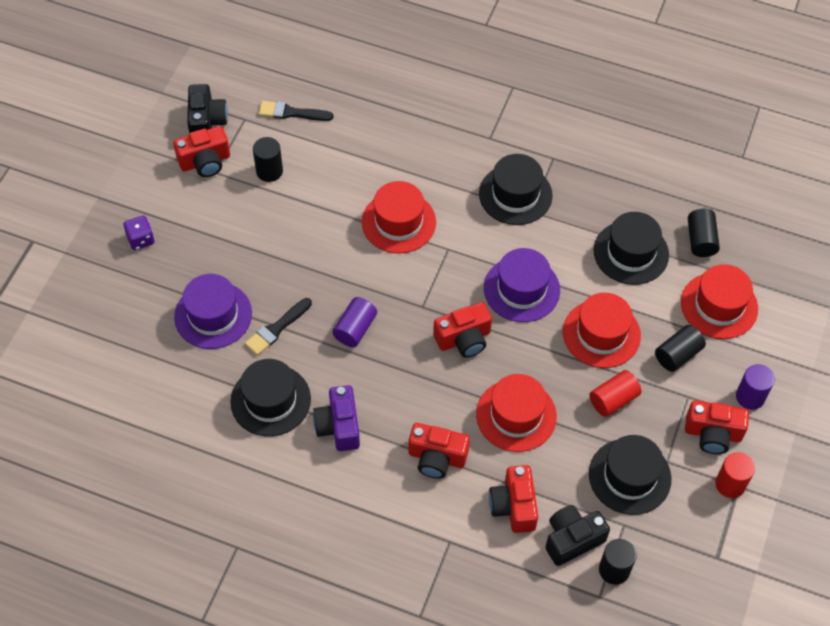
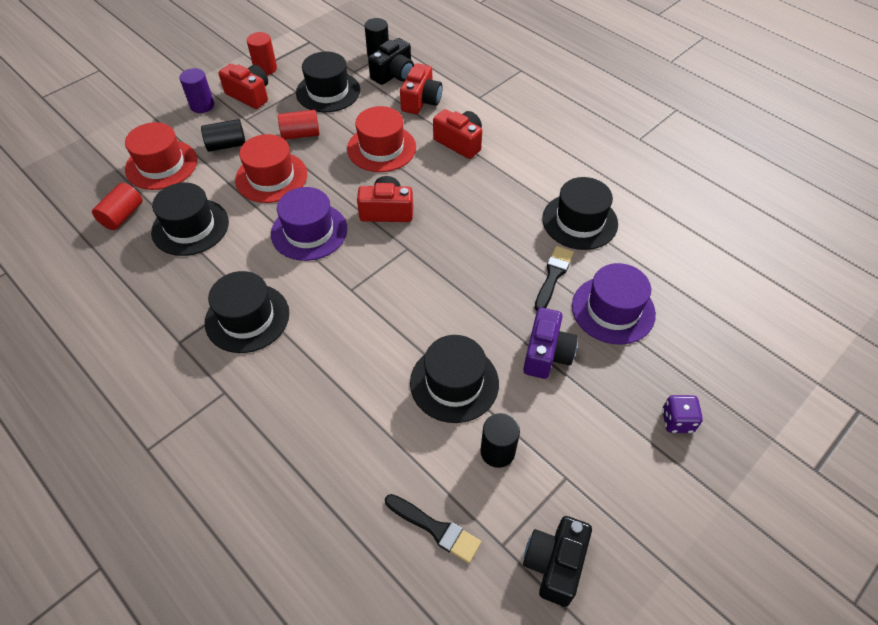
camera: 155 degrees left, 5 degrees down
(205, 162) = (574, 498): red camera -> none
(276, 329) = (553, 276): black brush -> black brush turned 45 degrees counterclockwise
(322, 206) = (454, 383): none -> black hat
(339, 426) = (528, 185): purple camera -> purple camera (546, 354)
(355, 329) = (478, 251): purple cylinder -> none
(398, 222) = (382, 334): red hat -> none
(572, 539) = (394, 74): black camera -> black camera turned 45 degrees counterclockwise
(700, 240) = (122, 215): black cylinder -> red cylinder

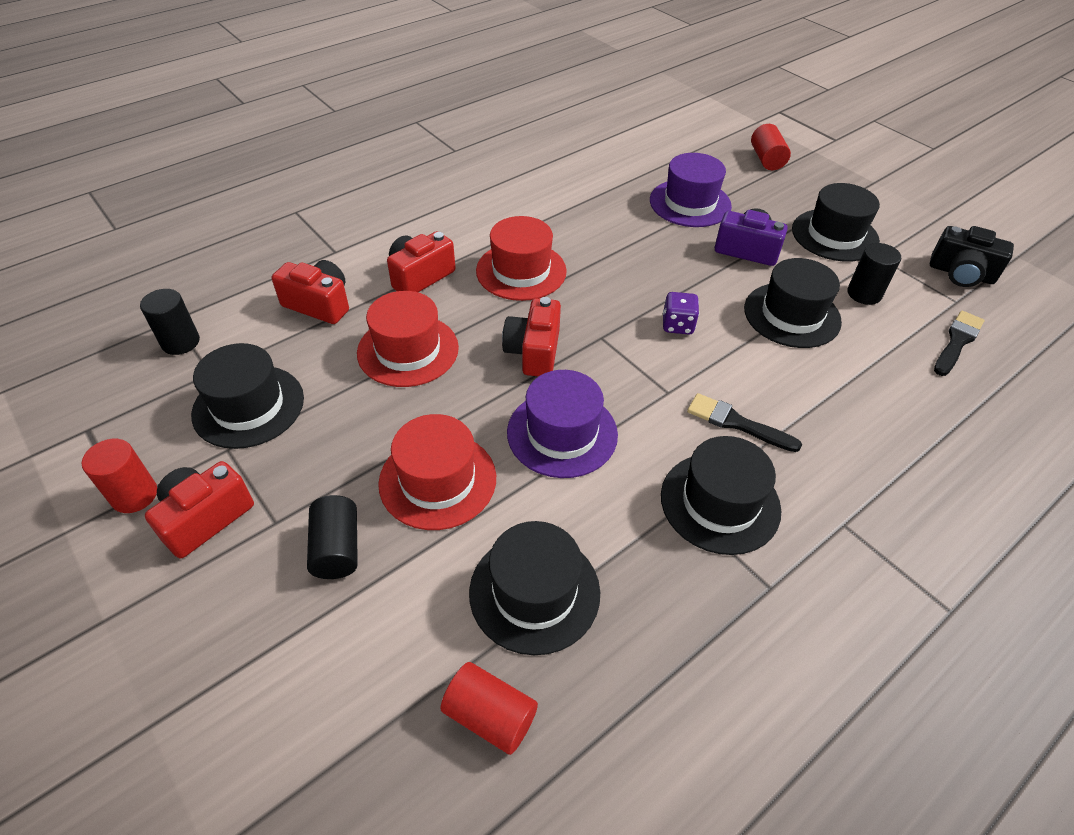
camera: 85 degrees left, 5 degrees down
(161, 165) = (360, 658): red hat -> red hat (521, 271)
(202, 105) = (201, 598): purple cylinder -> none
(301, 134) = (345, 442): red cylinder -> red cylinder (766, 159)
(394, 74) = (242, 328): black camera -> none
(553, 276) = (647, 232): black brush -> black brush (736, 423)
(579, 221) = (571, 205): black hat -> black hat (834, 235)
(677, 421) = (806, 190): purple dice -> purple dice (677, 325)

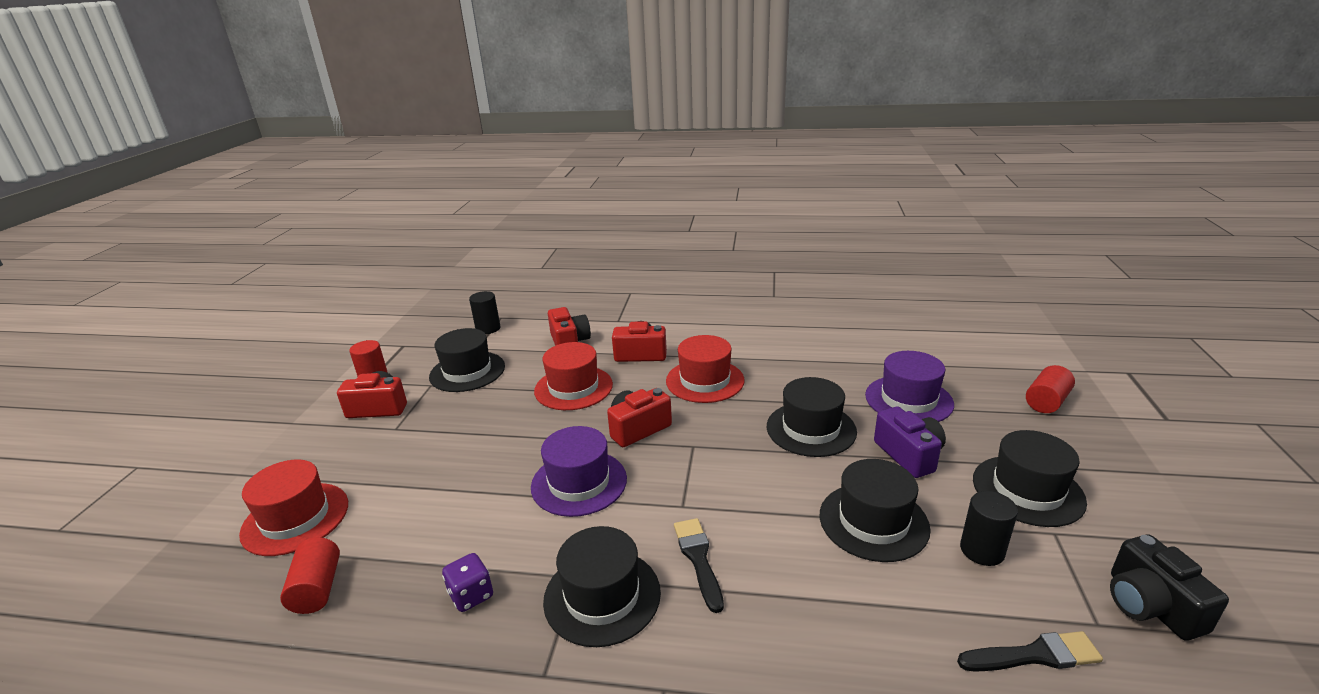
camera: 50 degrees right, 20 degrees down
(337, 548) = (396, 458): black cylinder -> none
(437, 480) = (482, 460): red hat -> red hat (295, 518)
(534, 592) = (429, 551): black hat -> black hat (811, 429)
(677, 325) = (760, 471): purple dice -> purple dice (471, 595)

